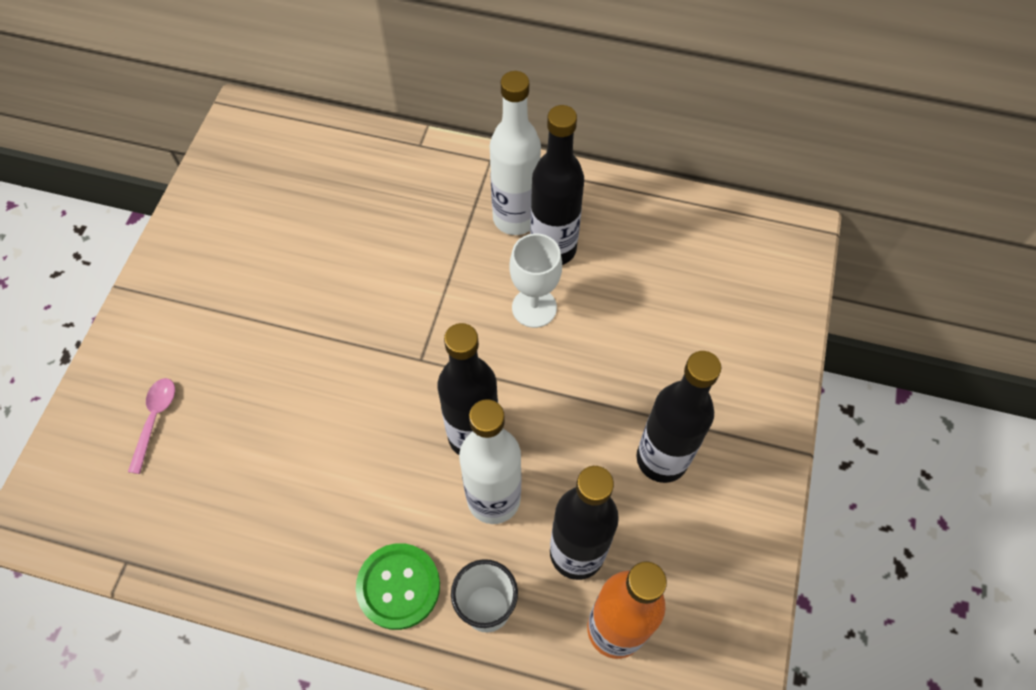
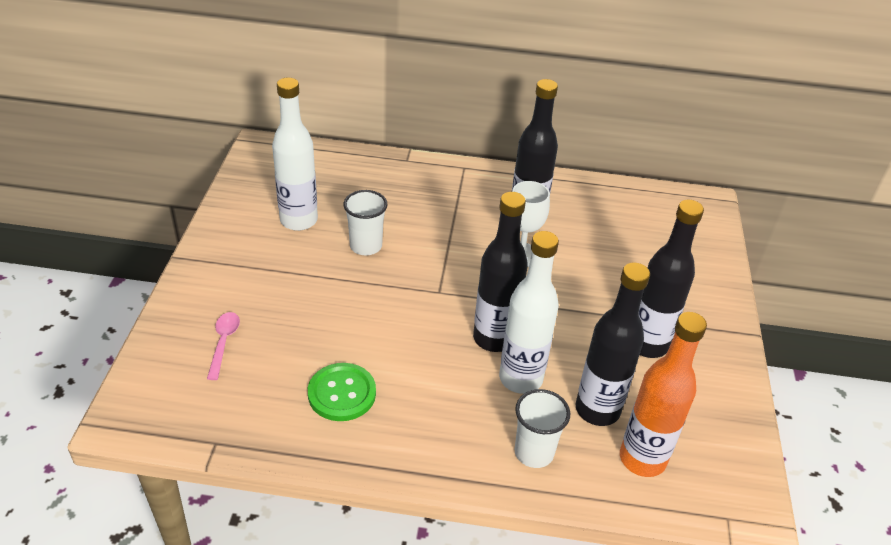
camera: 10 degrees left, 20 degrees down
(344, 283) = (366, 246): none -> white cup
(398, 586) = (456, 443): green button -> green button (342, 393)
(515, 218) = (492, 201): white bottle -> white bottle (299, 220)

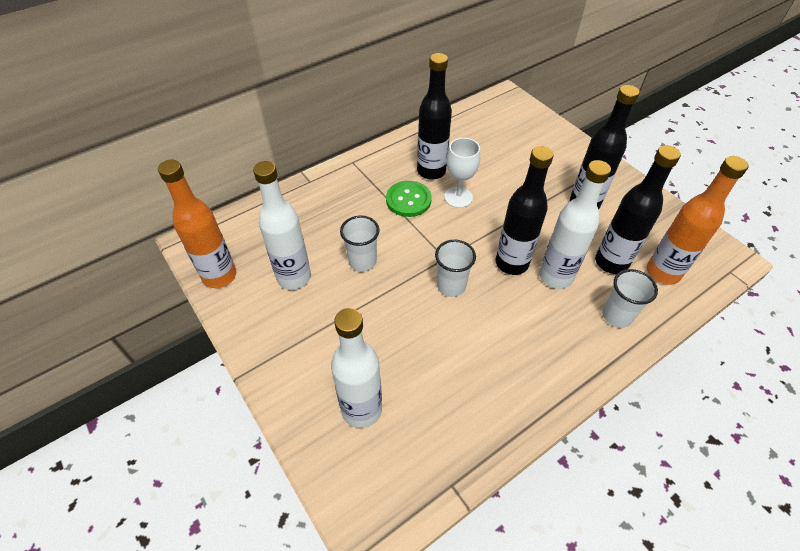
camera: 40 degrees left, 10 degrees up
(223, 343) = (361, 409): pink spoon -> white bottle
(249, 183) = (219, 276): none -> orange bottle
(342, 393) = (479, 375): green button -> green button (408, 200)
(413, 315) = (451, 286): none -> white cup

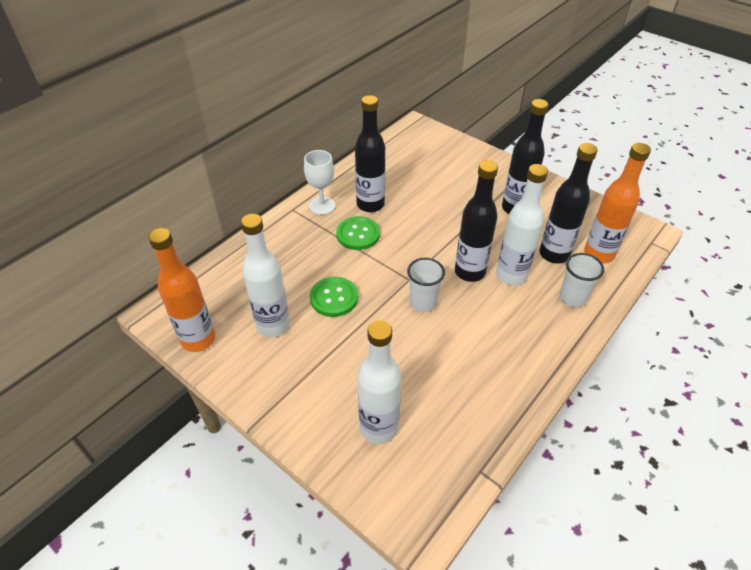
camera: 15 degrees left, 5 degrees down
(362, 261) = (334, 298): white cup -> green button
(458, 197) = (403, 223): white goblet -> white goblet (322, 206)

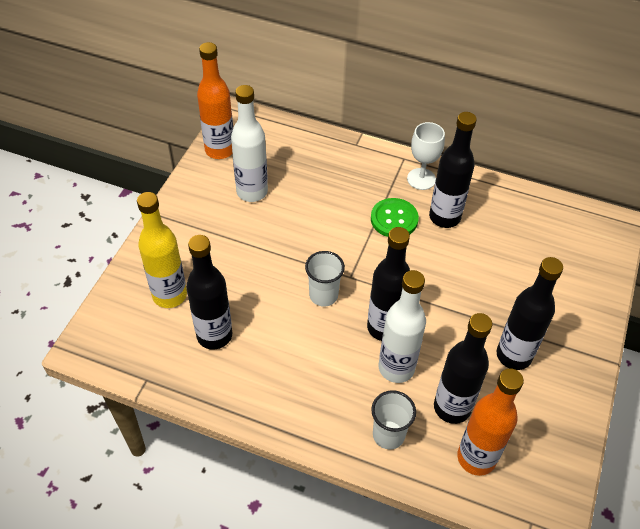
camera: 70 degrees right, 5 degrees up
(334, 298) = (301, 224): green button -> none
(378, 428) = (170, 295): white bottle -> yellow bottle
(442, 397) = (214, 335): none -> black bottle

